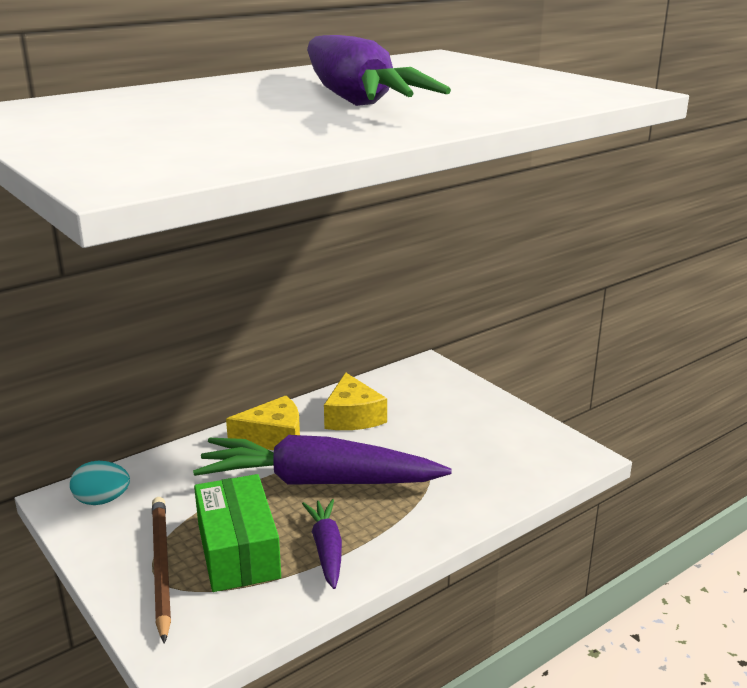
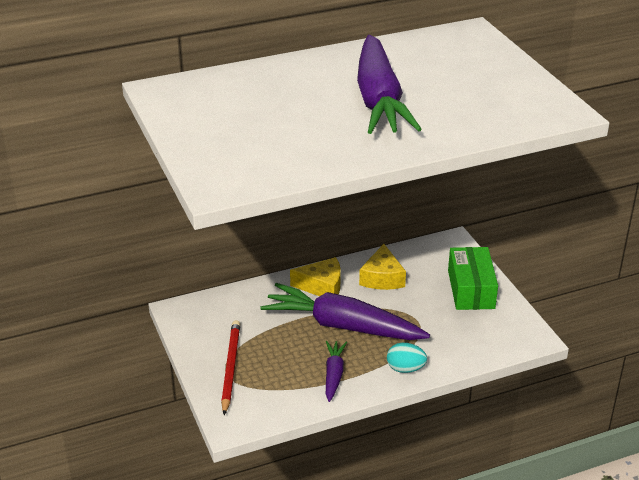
camera: 15 degrees right, 10 degrees up
(102, 500) = (201, 315): turquoise egg -> turquoise egg (405, 369)
(161, 567) = (230, 367): brown pencil -> red pencil
(238, 550) = (279, 365): green box -> green box (471, 289)

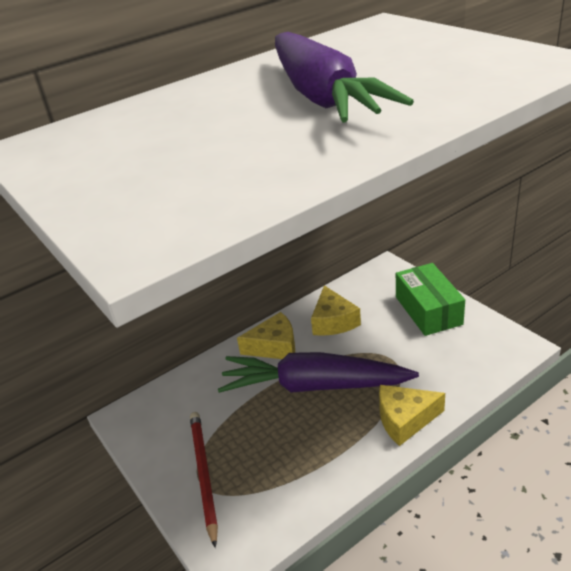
camera: 10 degrees left, 0 degrees up
(334, 374) = (328, 449): purple carrot -> none
(405, 369) = (405, 419): turquoise egg -> yellow cheese

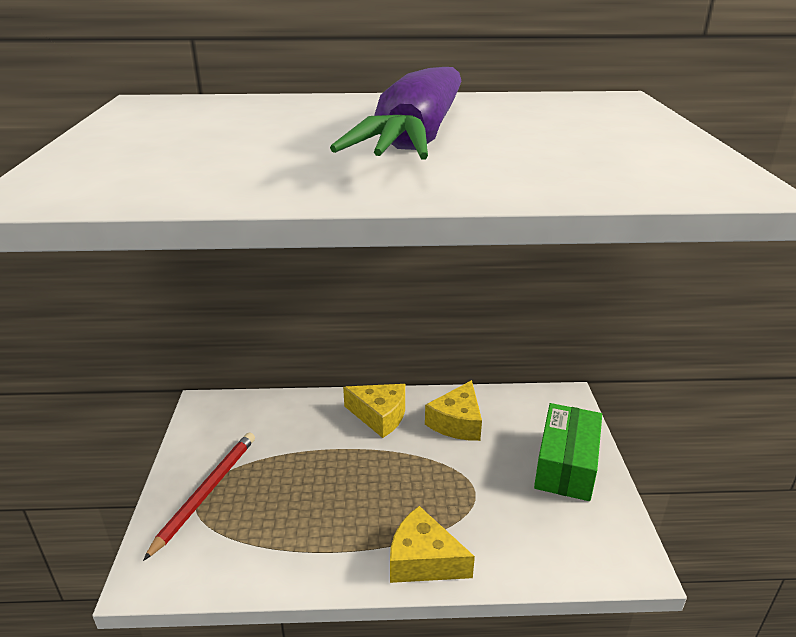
camera: 30 degrees right, 5 degrees down
(313, 386) = (374, 472): purple carrot -> none

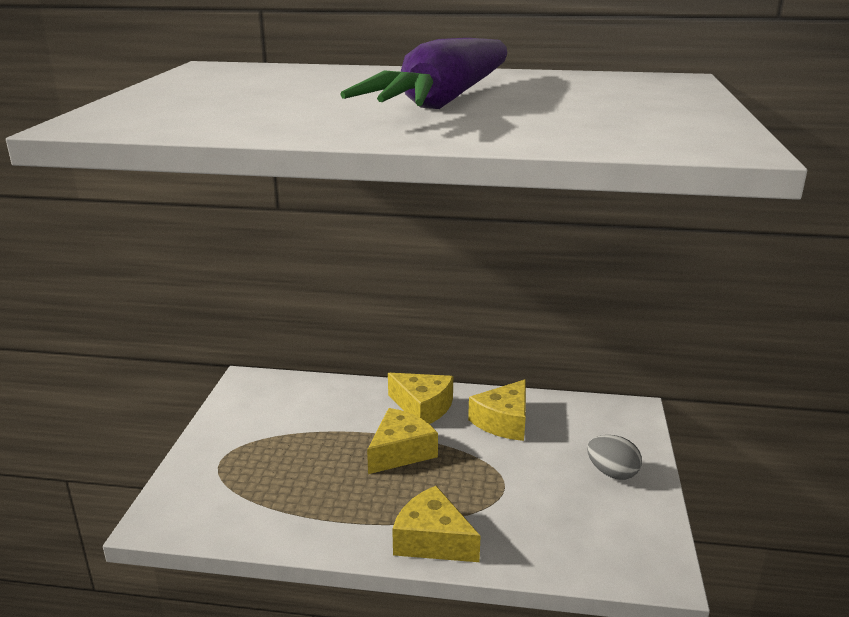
camera: 10 degrees right, 5 degrees down
(206, 492) = (231, 456): red pencil -> none
(370, 466) = (400, 452): none -> yellow cheese
(566, 465) = (612, 473): green box -> grey egg

